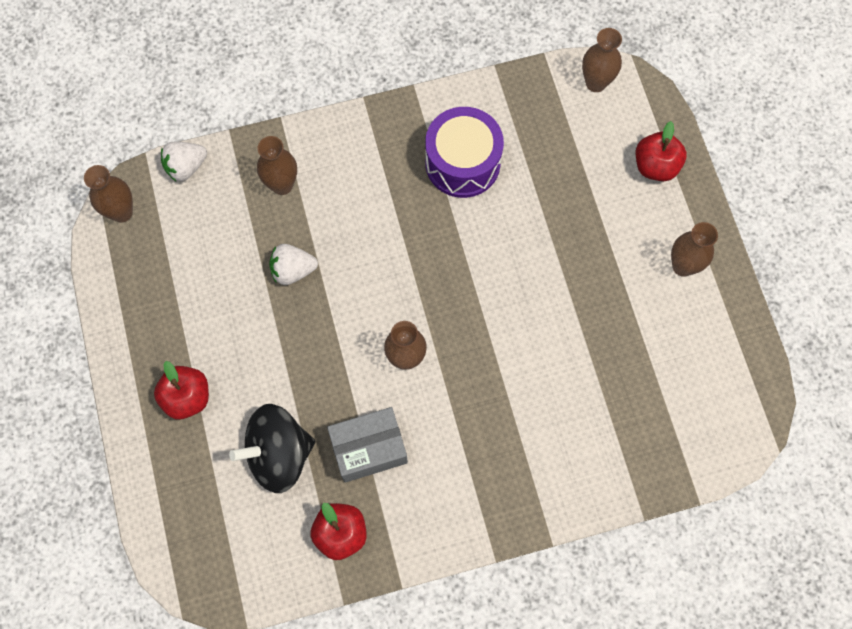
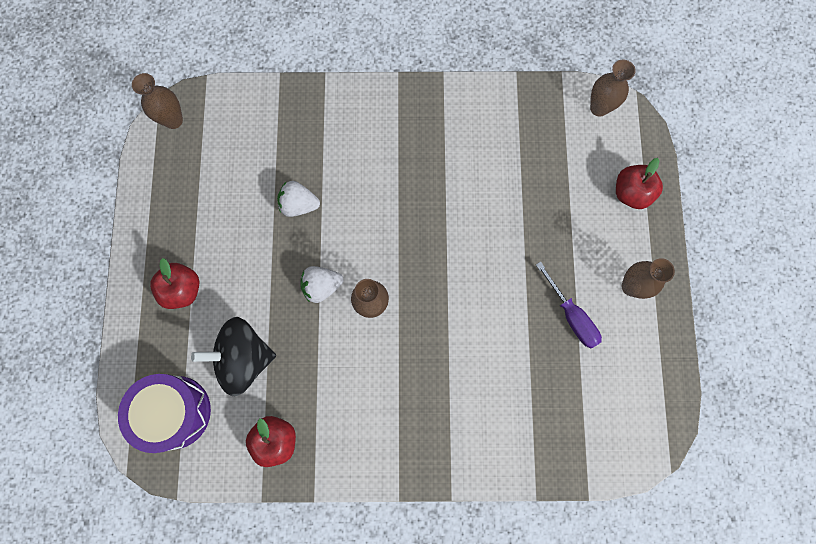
camera: 15 degrees right, 5 degrees up
(186, 167) = (236, 95): white strawberry -> white strawberry (322, 286)
(282, 185) = (310, 130): brown vase -> none
(369, 448) = (319, 374): grey box -> none
(462, 163) = (466, 149): purple drum -> purple drum (174, 412)
(627, 313) = (571, 316): none -> purple screwdriver

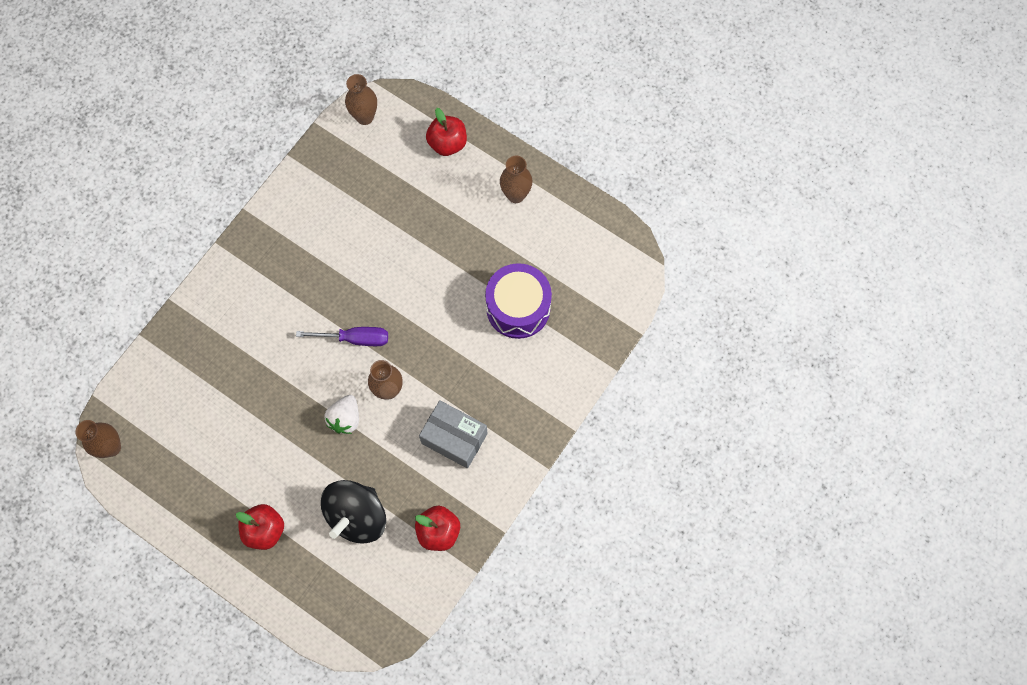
camera: 55 degrees left, 5 degrees down
(174, 412) = (359, 597): purple drum -> purple drum (518, 307)
(299, 205) = (265, 393): white strawberry -> none
(368, 393) = (454, 438): none -> grey box
(571, 316) = (505, 252): purple screwdriver -> purple screwdriver (355, 338)

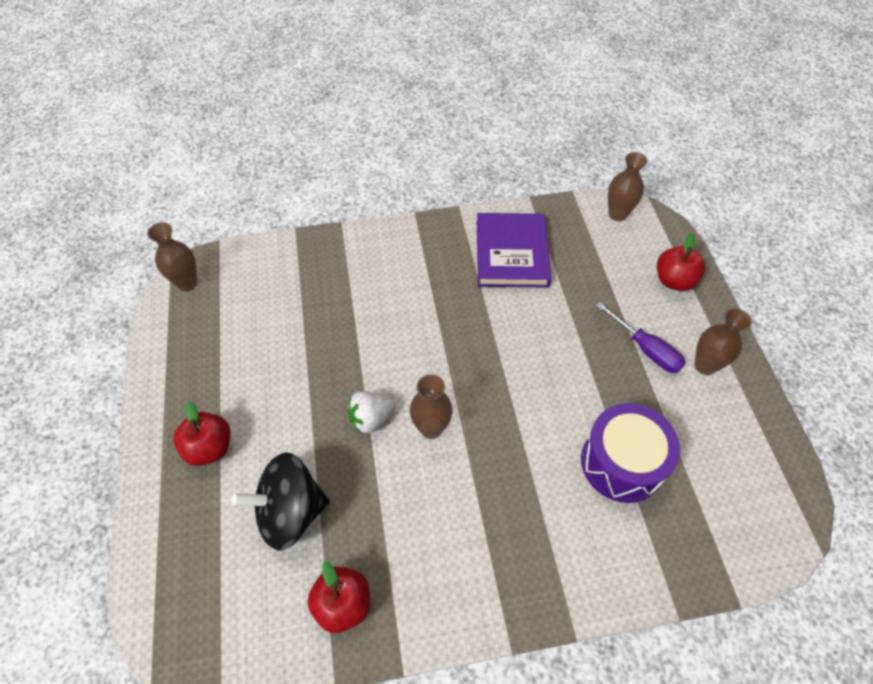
camera: 45 degrees right, 15 degrees down
(320, 216) = (511, 253): none -> purple book
(355, 338) = (446, 362): purple screwdriver -> purple screwdriver (646, 349)
(454, 438) = (446, 527): grey box -> none

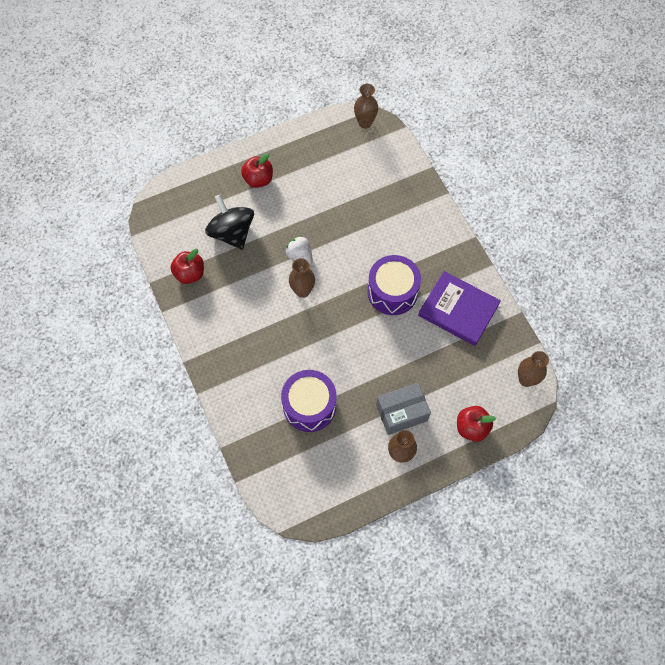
camera: 75 degrees right, 10 degrees up
(466, 316) = (392, 292): none -> purple drum
(511, 253) = (458, 310): purple book -> purple book turned 45 degrees clockwise
(646, 349) = (401, 413): purple screwdriver -> grey box

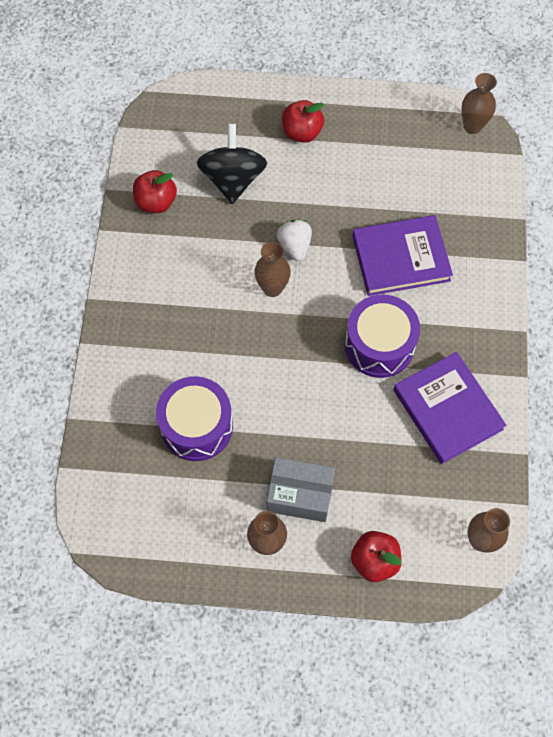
camera: 30 degrees right, 0 degrees up
(372, 229) = (401, 258): none -> purple book

